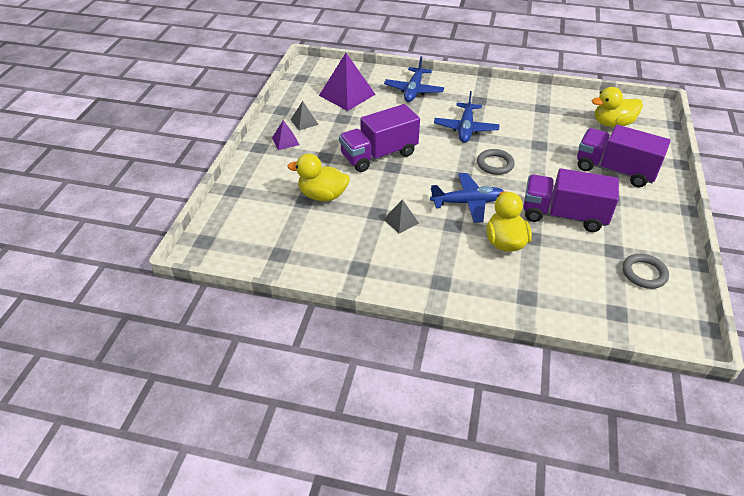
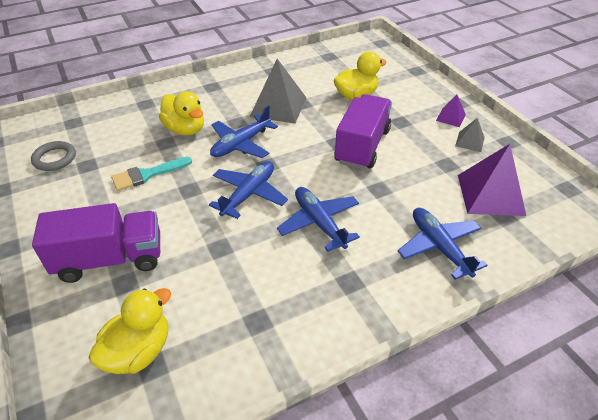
camera: 140 degrees right, 0 degrees up
(401, 221) = (278, 106): grey pyramid -> grey pyramid, size x1.98
(495, 164) = (249, 194): grey ring -> blue plane
(563, 215) = (147, 175): purple truck -> turquoise brush

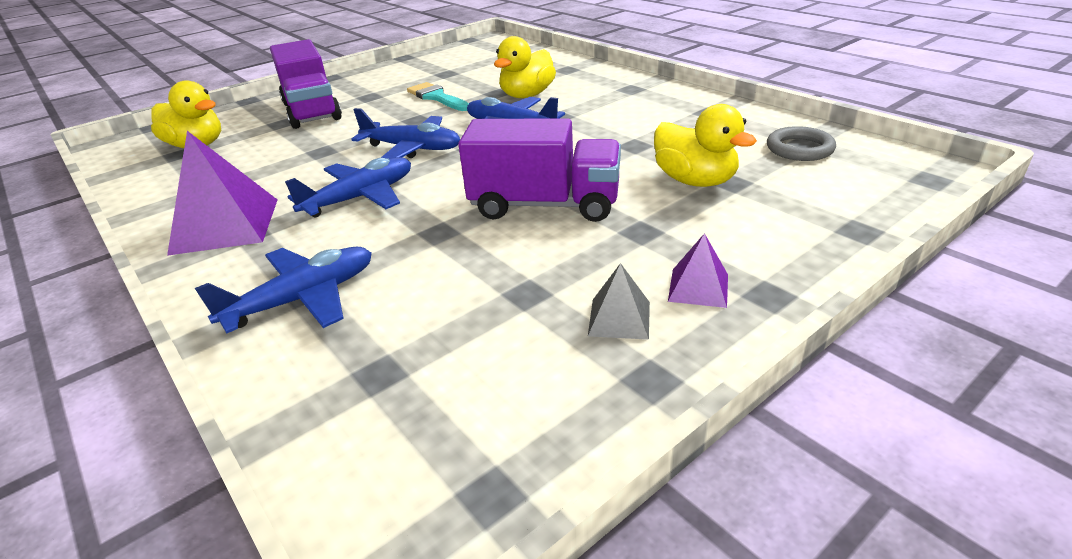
camera: 80 degrees right, 10 degrees down
(55, 158) = (452, 61): grey ring -> grey ring (799, 149)
(278, 106) = (613, 132): grey pyramid -> none
(490, 194) = (444, 353): purple pyramid -> purple pyramid (226, 225)

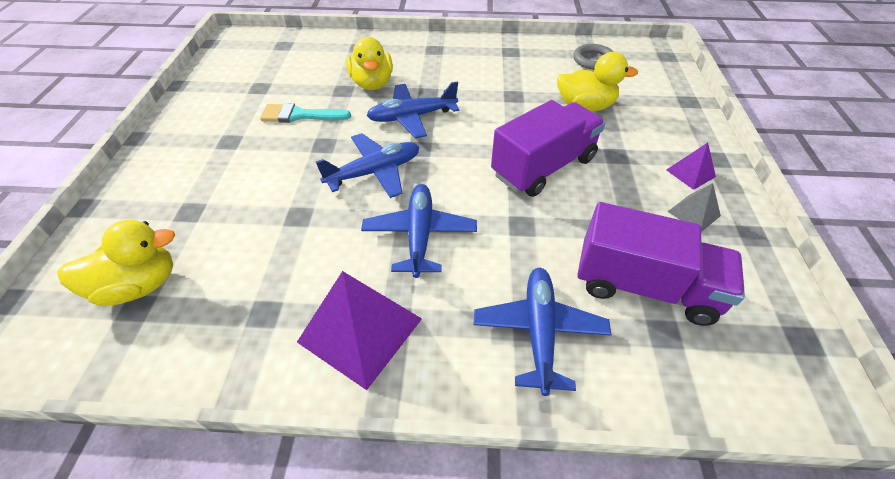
camera: 50 degrees left, 15 degrees up
(311, 111) = (198, 183): purple truck -> purple truck (644, 286)

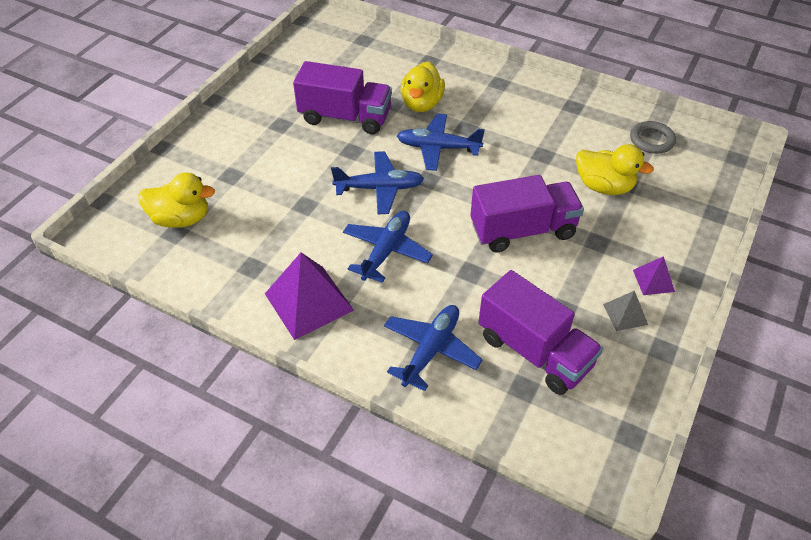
camera: 25 degrees right, 0 degrees up
(299, 115) = (345, 117): turquoise brush -> purple truck

